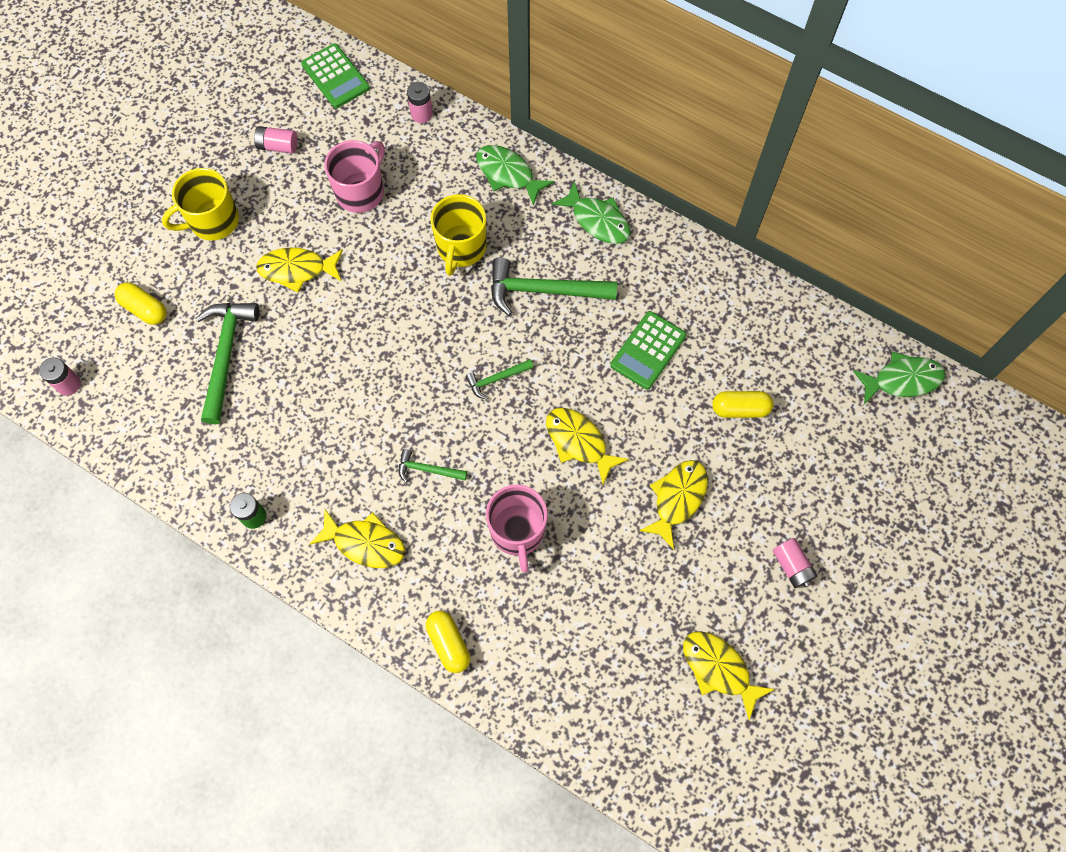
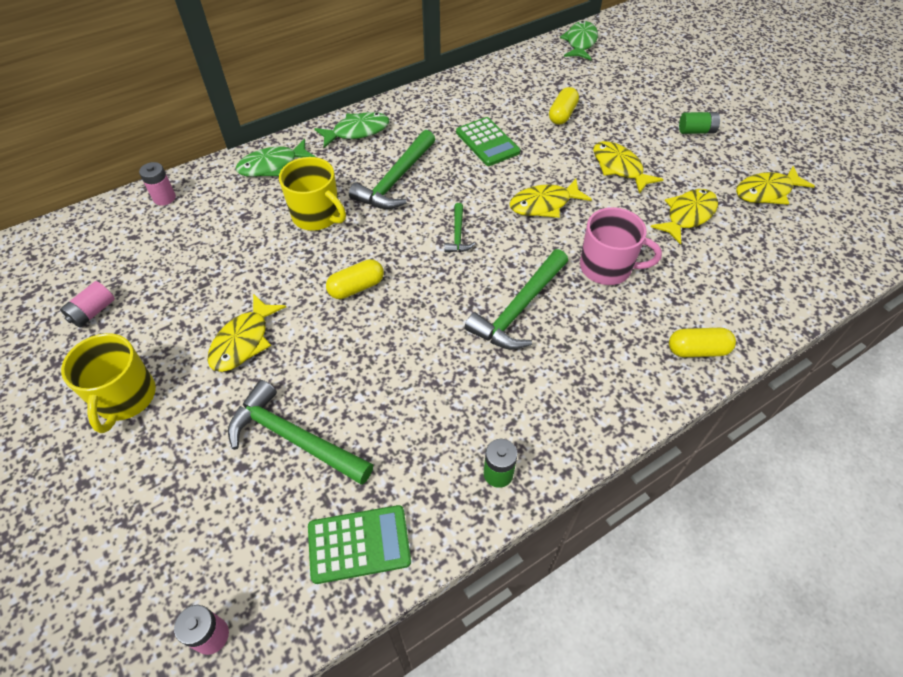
camera: 65 degrees left, 15 degrees down
(145, 309) = (176, 505): yellow capsule -> yellow capsule (356, 287)
(335, 76) = (64, 243): green calculator -> green calculator (359, 544)
(361, 191) = (202, 264): pink mug -> none
(365, 543) = (571, 382): yellow fish -> yellow fish (687, 215)
(427, 469) = (518, 309): green hammer -> green hammer, size x1.94
(792, 566) = (696, 131): pink battery -> green battery

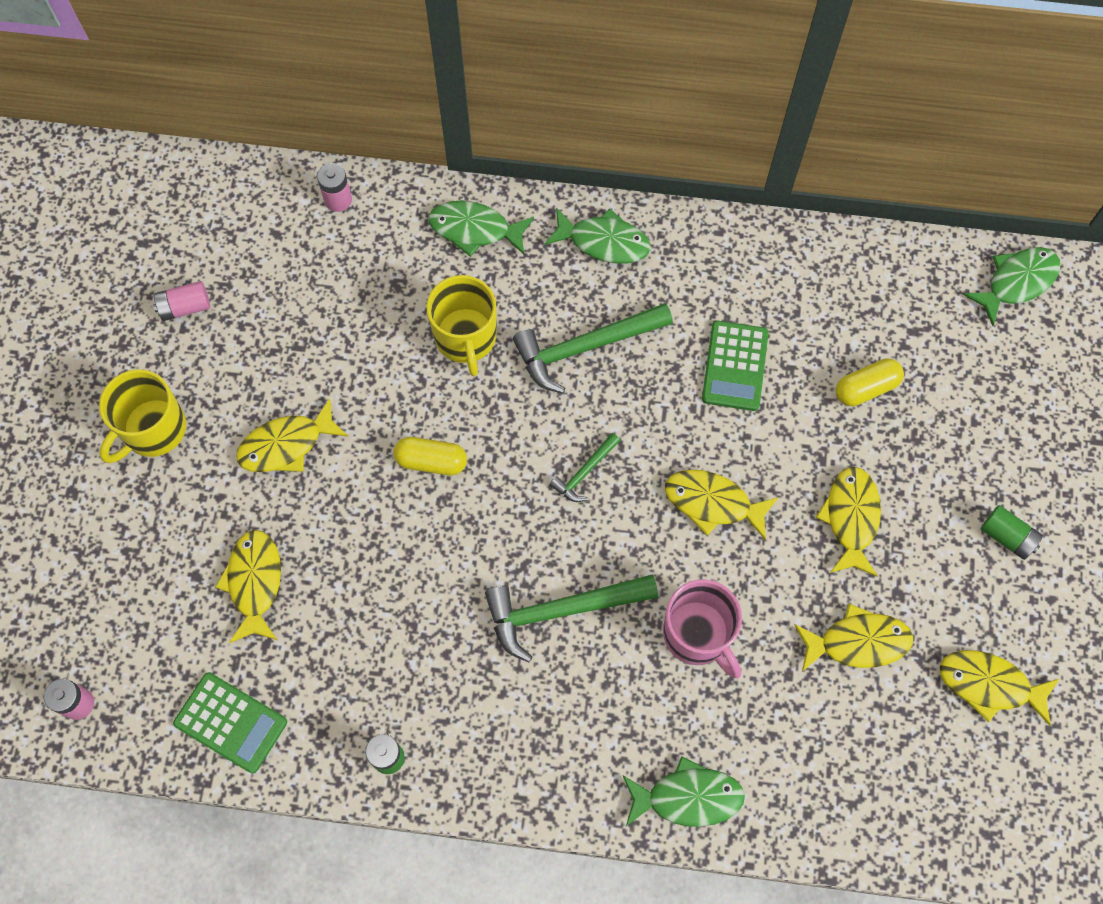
camera: 40 degrees right, 15 degrees up
(294, 438) = (254, 583): green hammer -> yellow fish
(697, 350) = (687, 797): yellow capsule -> green fish

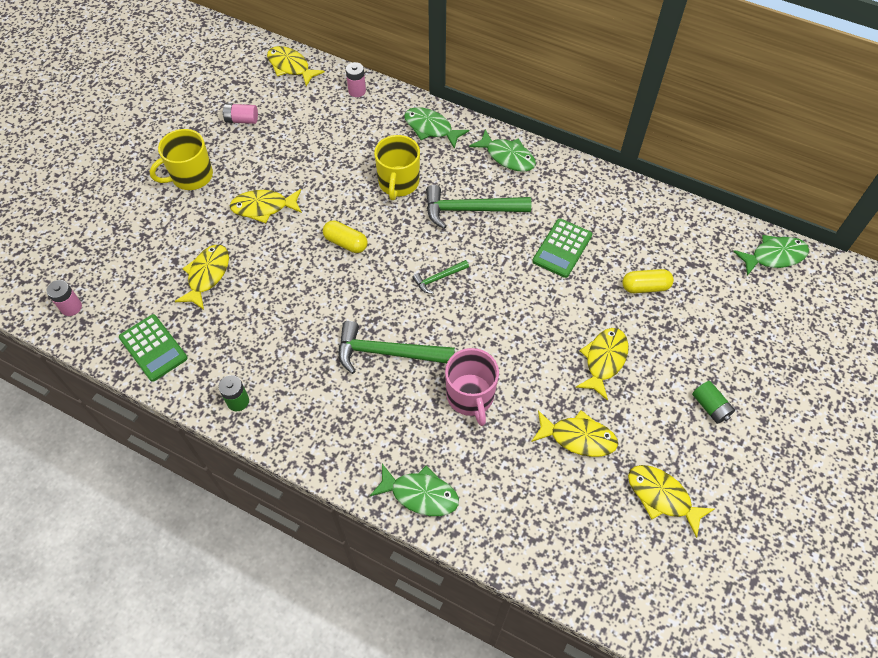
camera: 20 degrees right, 10 degrees down
(713, 503) = (514, 322): yellow fish -> yellow fish (291, 67)

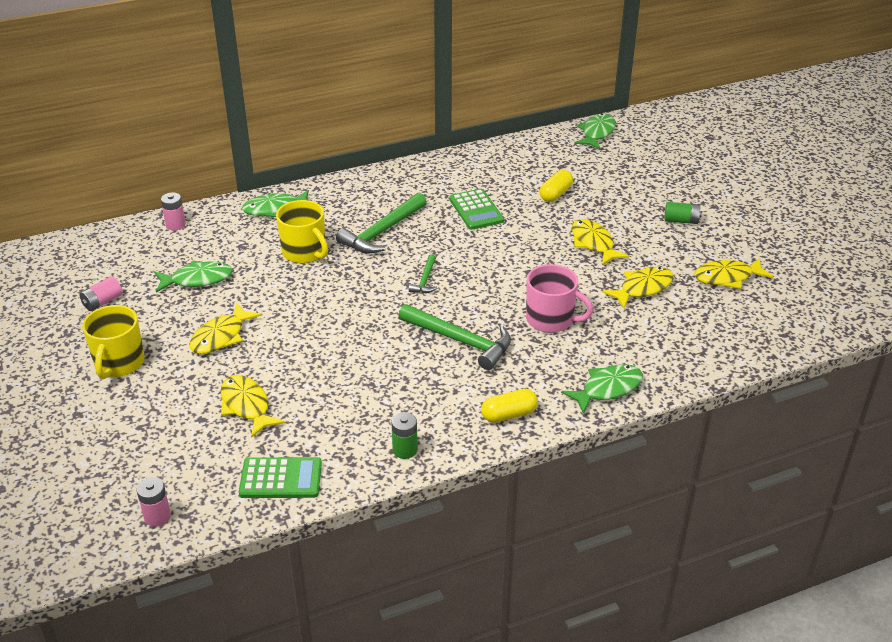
camera: 50 degrees left, 20 degrees down
(291, 67) = (88, 245): yellow fish -> none
(346, 243) = (325, 309): yellow capsule -> yellow capsule (509, 414)
(387, 352) = (460, 341): green hammer -> green hammer turned 105 degrees counterclockwise
(507, 156) = (358, 189): green fish -> green fish (197, 279)

